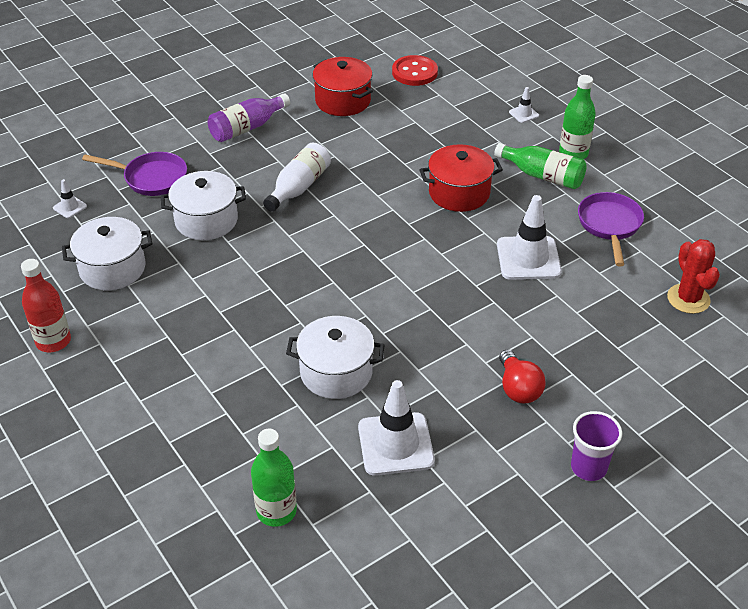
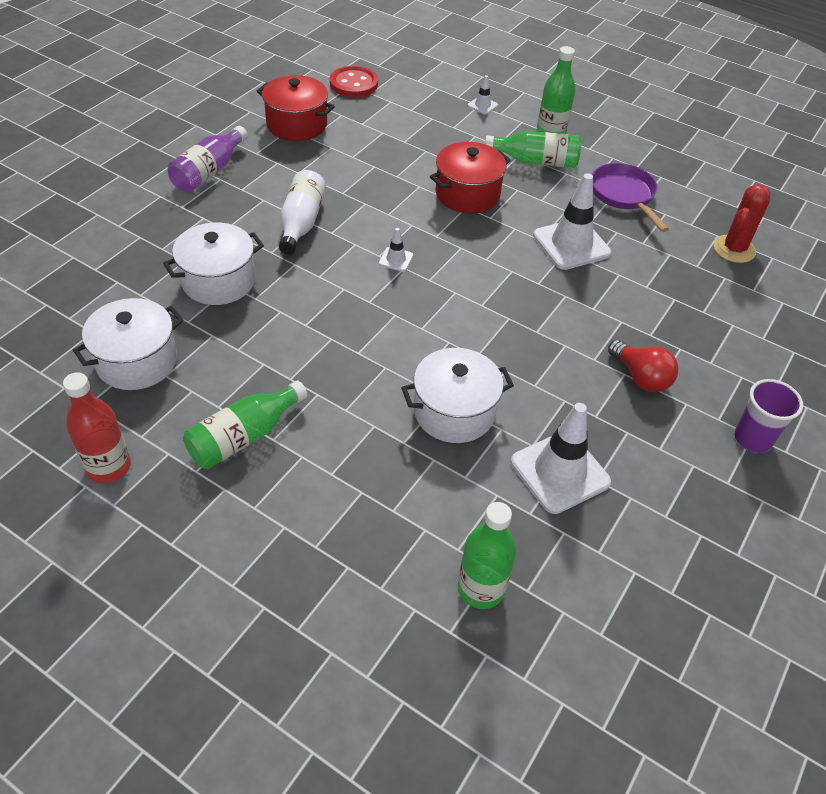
camera: 25 degrees left, 5 degrees up
(70, 207) = (45, 302): white traffic cone -> white traffic cone (396, 259)
(151, 178) = (128, 248): purple pan -> none
(160, 346) = (244, 436): none -> green bottle
(688, 299) = (734, 249): red cactus -> red cactus turned 75 degrees clockwise

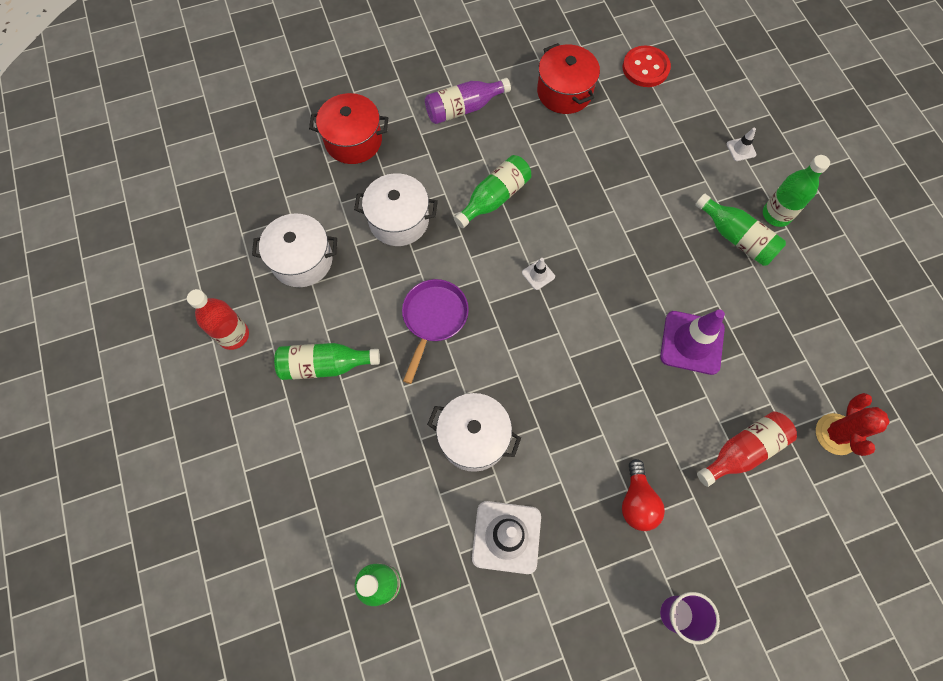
camera: 40 degrees right, 20 degrees up
(301, 223) = (494, 198): white bottle -> green bottle
(467, 194) = (647, 241): red pot -> red pot (353, 141)
(571, 244) = (692, 342): white traffic cone -> purple traffic cone
(624, 196) = (785, 319): purple pan -> purple pan (433, 319)
(683, 296) = (743, 451): none -> red bottle
(734, 249) = (836, 434): red cactus -> red cactus turned 60 degrees counterclockwise

